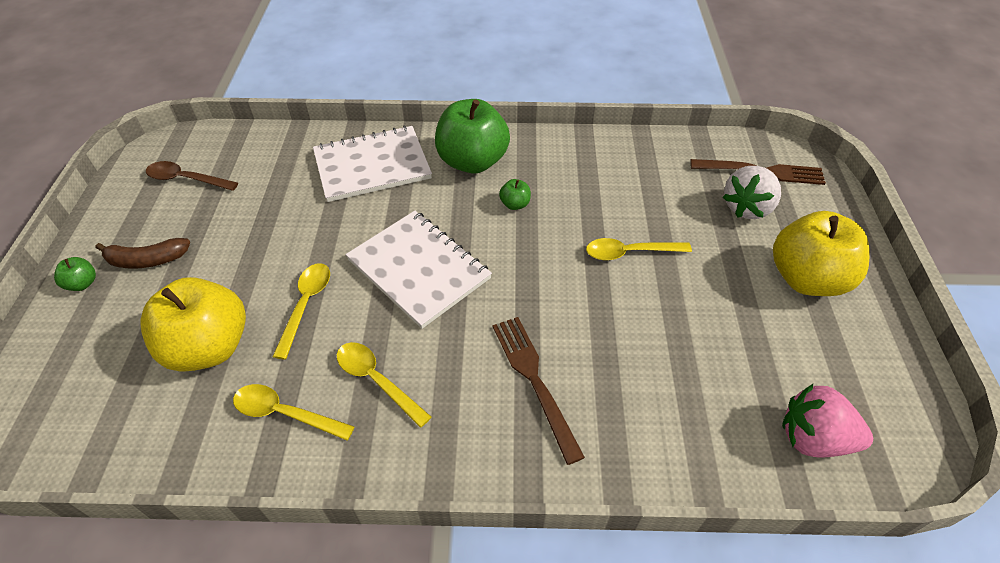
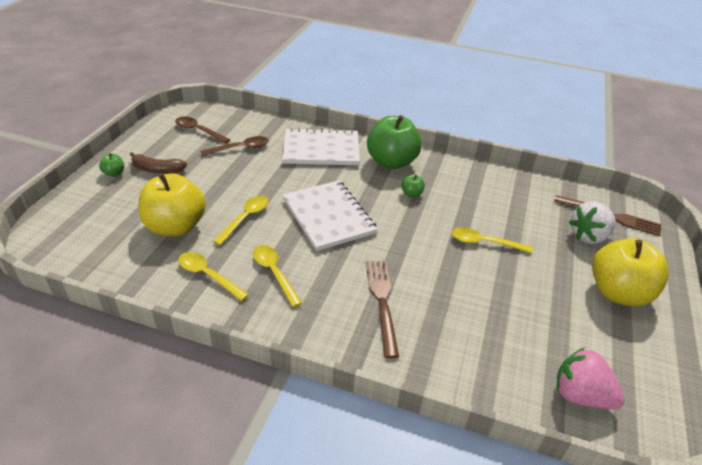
camera: 15 degrees right, 10 degrees down
(258, 193) = (240, 148): none -> brown spoon

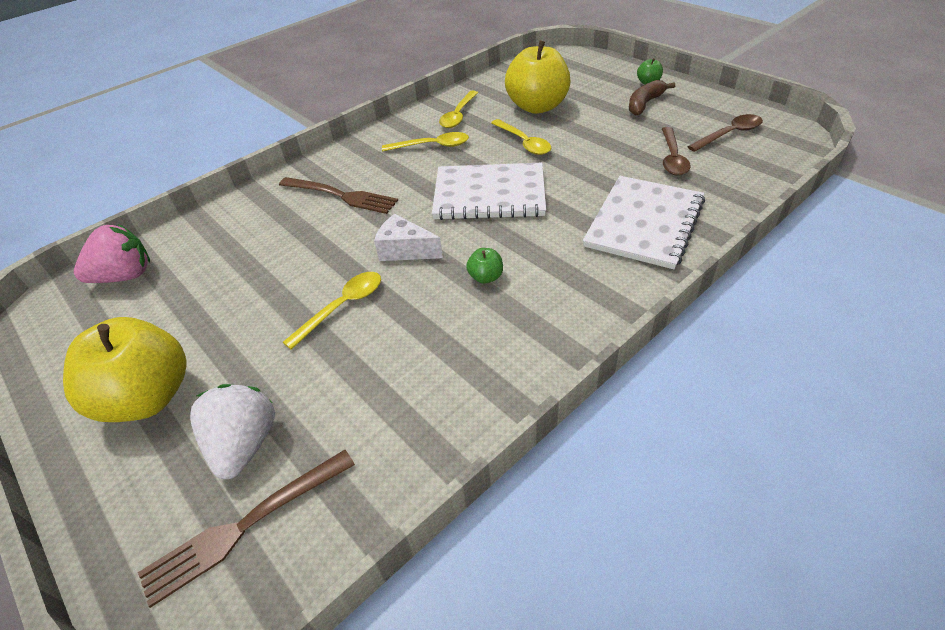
camera: 125 degrees right, 5 degrees up
(208, 275) = (458, 115): yellow spoon -> yellow spoon turned 135 degrees clockwise
(391, 162) = (577, 285): green apple -> none
(416, 236) = (405, 250): none -> white cheese

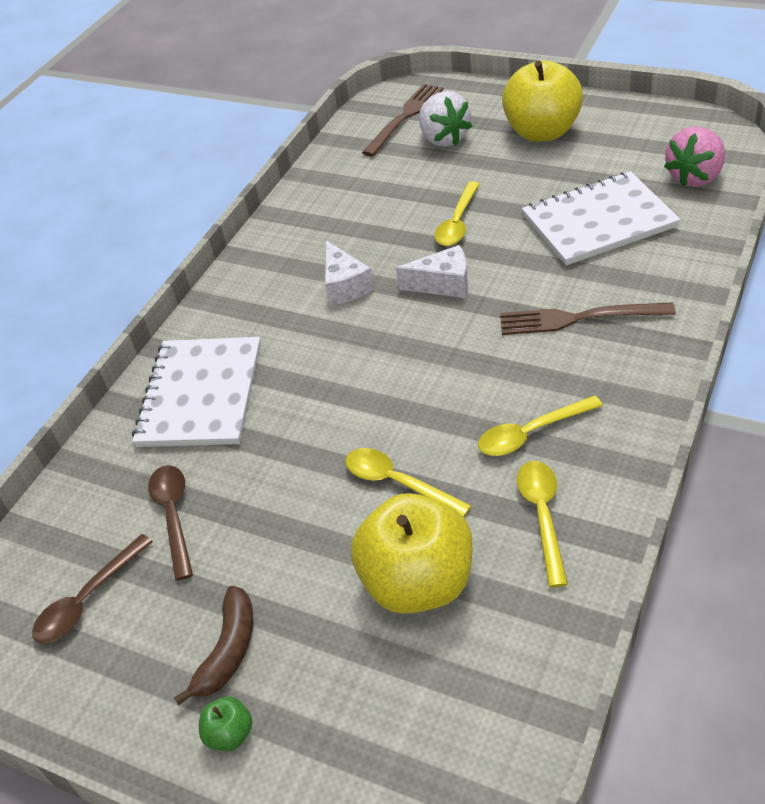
camera: 160 degrees right, 0 degrees up
(486, 277) = (345, 286): green apple -> white cheese
(489, 194) = (396, 378): white notebook -> white notebook (599, 221)

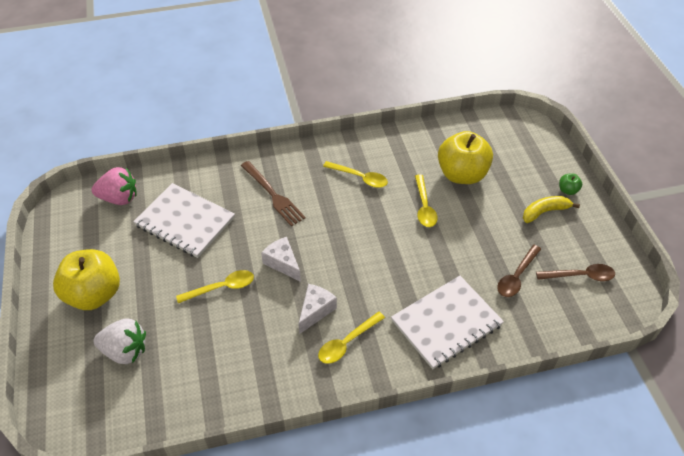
camera: 135 degrees left, 5 degrees up
(228, 651) = (545, 212): brown banana -> yellow banana
(405, 117) = (102, 397): brown fork -> none
(444, 139) = (125, 351): white strawberry -> white strawberry turned 75 degrees clockwise
(542, 515) = (398, 155): yellow spoon -> yellow spoon (347, 343)

